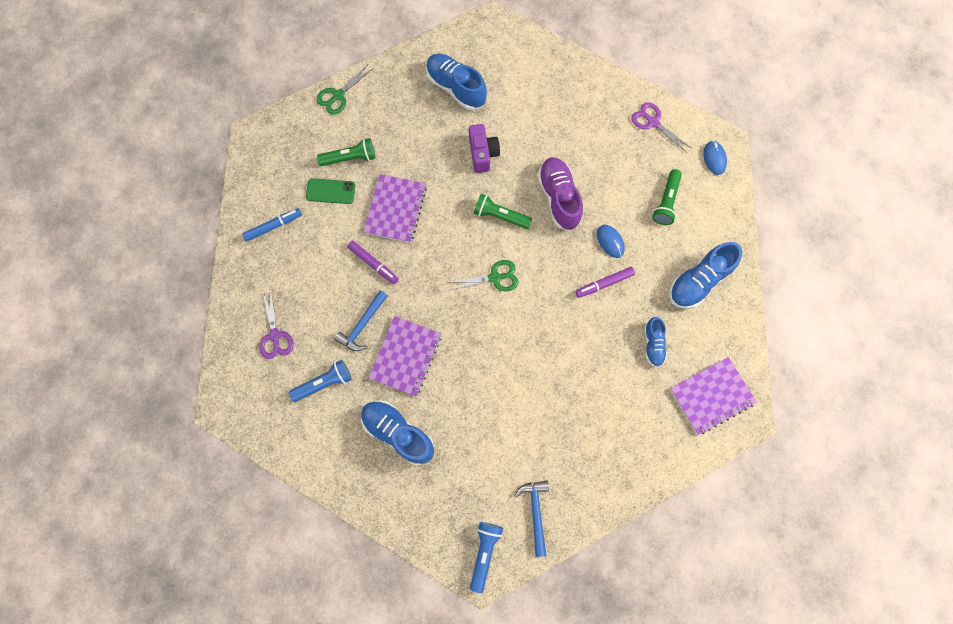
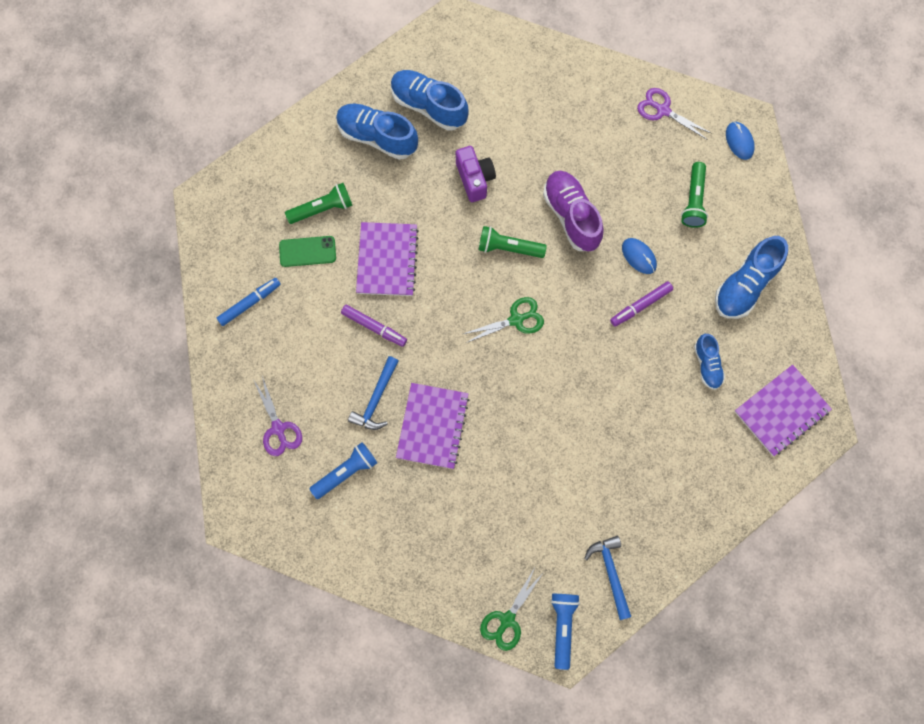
camera: 10 degrees left, 0 degrees up
(338, 96) = (293, 137): green scissors -> green scissors (507, 620)
(398, 433) = (441, 513): blue shoe -> blue shoe (377, 137)

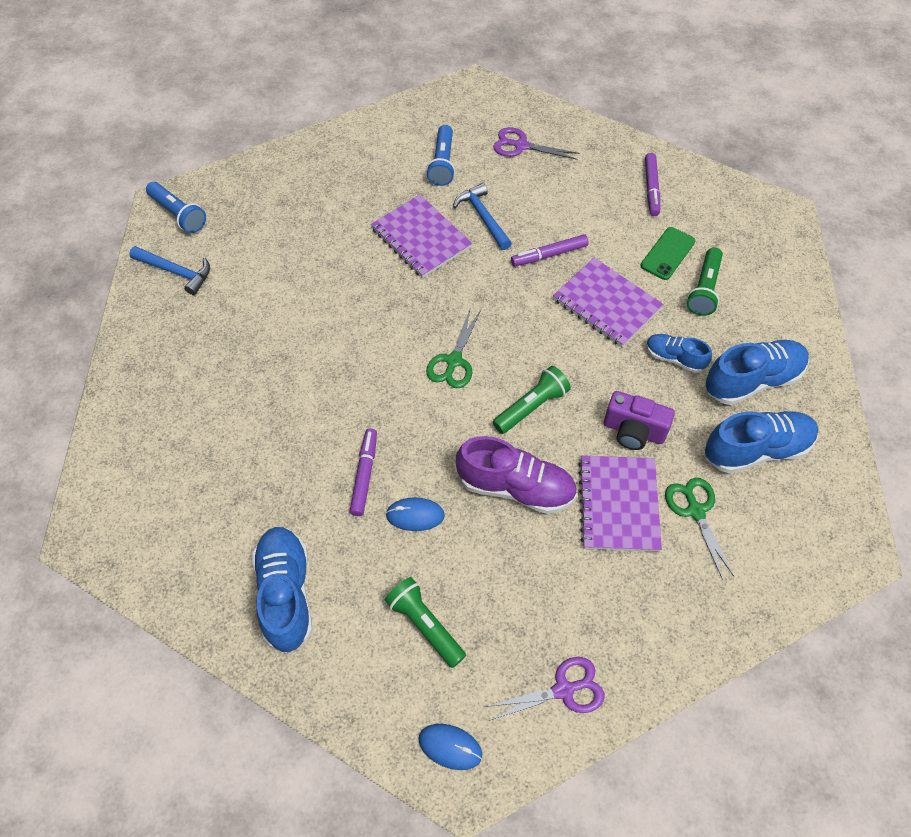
camera: 130 degrees right, 15 degrees down
(250, 303) = (651, 188): blue marker -> purple marker
(507, 620) = (225, 186): green scissors -> green scissors (695, 511)
(707, 365) = (250, 485): blue shoe -> blue shoe (674, 358)
(781, 411) = (140, 513): purple notebook -> purple notebook (618, 504)

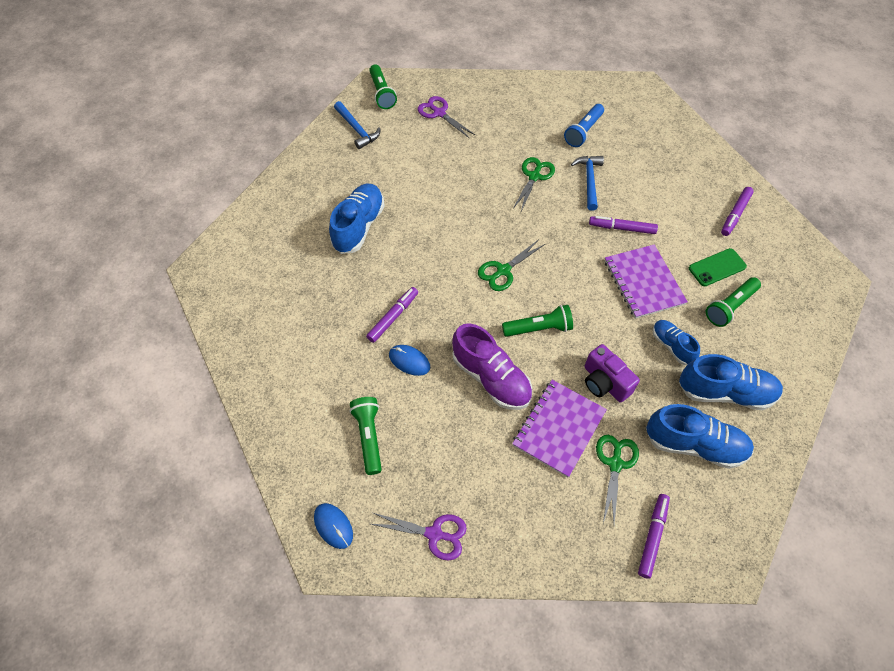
camera: 30 degrees right, 0 degrees up
(178, 214) = (382, 93): blue flashlight -> green flashlight
(286, 594) = (294, 368): blue shoe -> blue shoe (359, 226)
(421, 238) = (534, 176): purple notebook -> green scissors
(521, 146) = (651, 142): purple scissors -> purple scissors (439, 113)
(775, 565) = (652, 537): none -> purple marker

